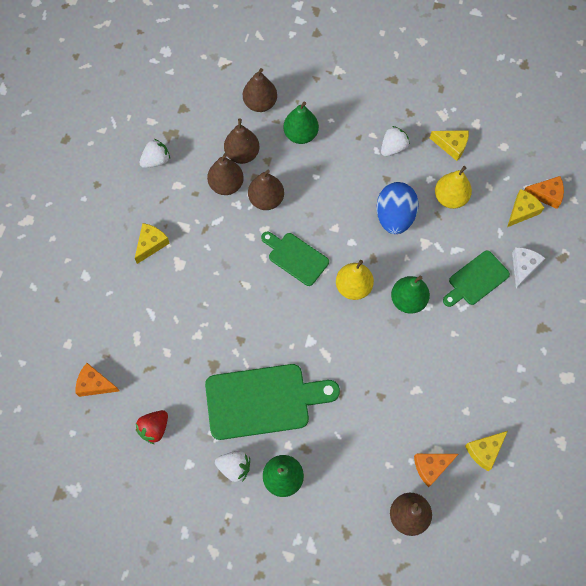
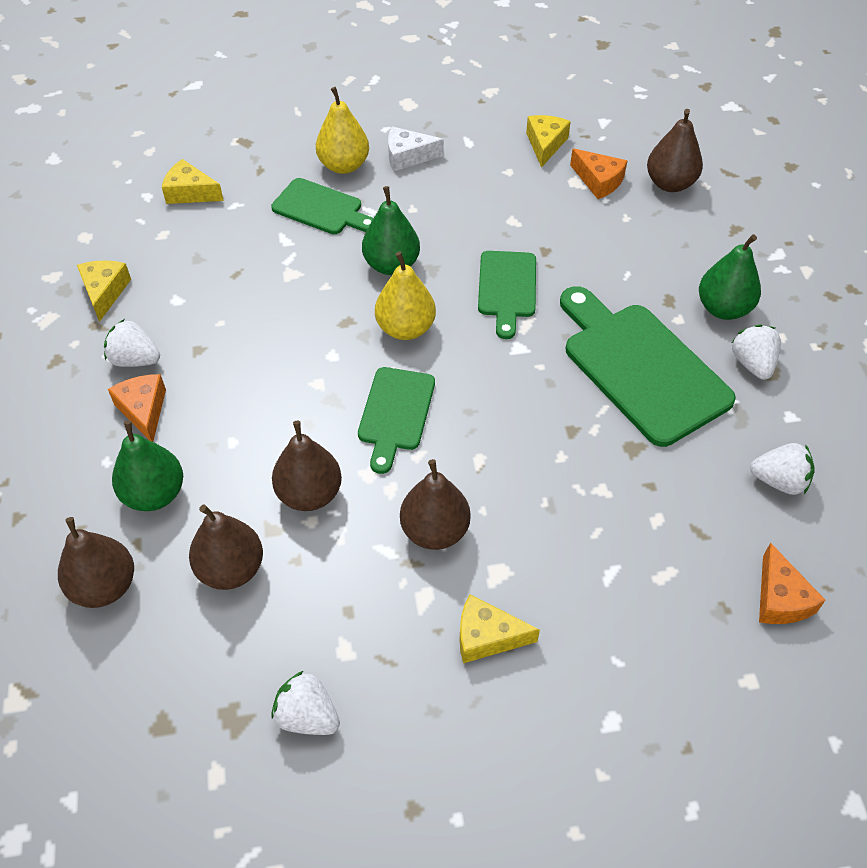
camera: 115 degrees left, 15 degrees down
(154, 428) = (779, 481): red strawberry -> white strawberry
(226, 185) = (307, 567): brown pear -> brown pear (435, 531)
(359, 357) = (507, 288): none -> green cutting board
(394, 217) = (263, 319): blue egg -> none
(450, 198) = (201, 268): yellow pear -> yellow pear (344, 165)
(484, 451) = (545, 144): yellow cheese -> yellow cheese turned 105 degrees counterclockwise
(523, 267) = (277, 171): white cheese -> white cheese (408, 156)
(546, 195) = (152, 176): orange cheese -> orange cheese (143, 410)

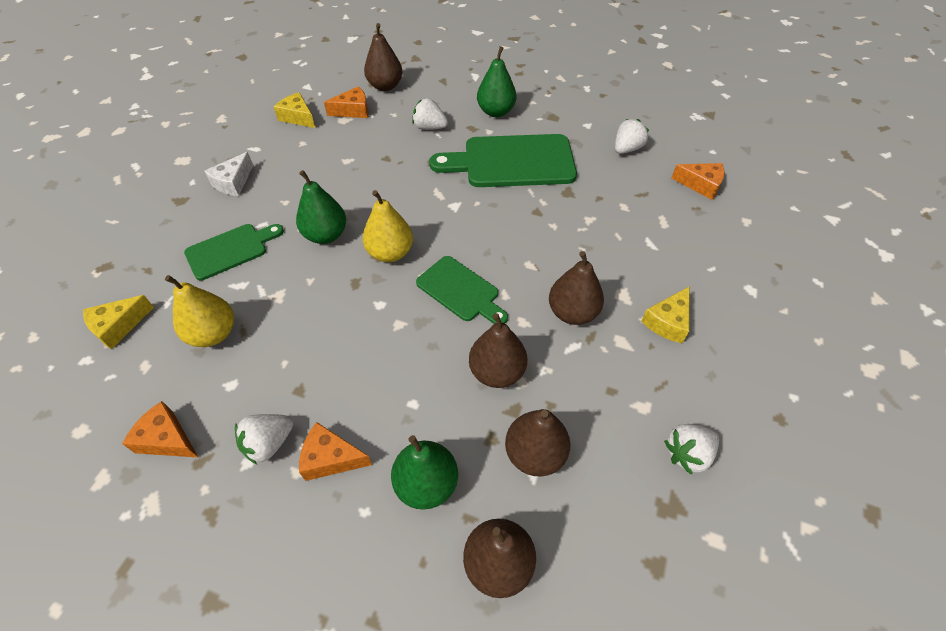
camera: 60 degrees left, 0 degrees up
(104, 292) = (167, 439): yellow cheese -> orange cheese
(344, 165) = (202, 219): yellow pear -> yellow pear (213, 334)
(507, 288) = (401, 188): green cutting board -> none
(752, 364) = (542, 120): white strawberry -> white strawberry (429, 127)

